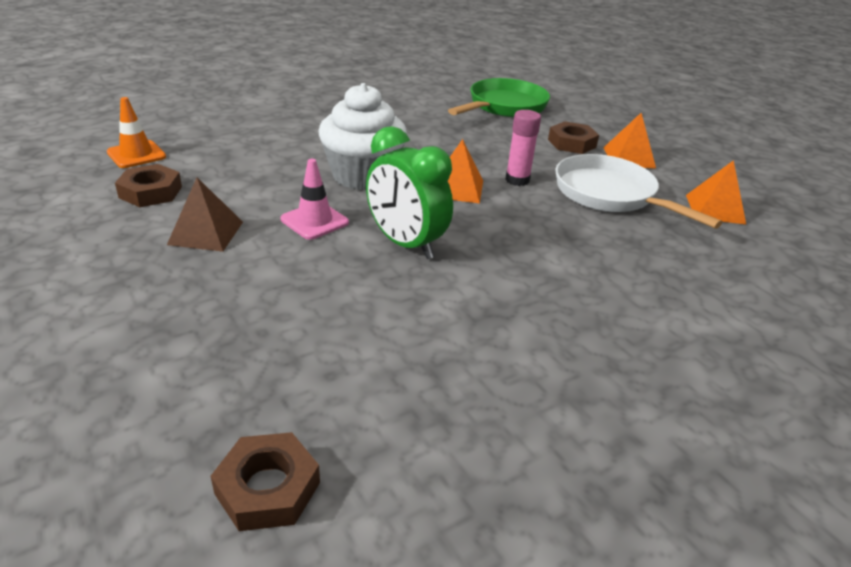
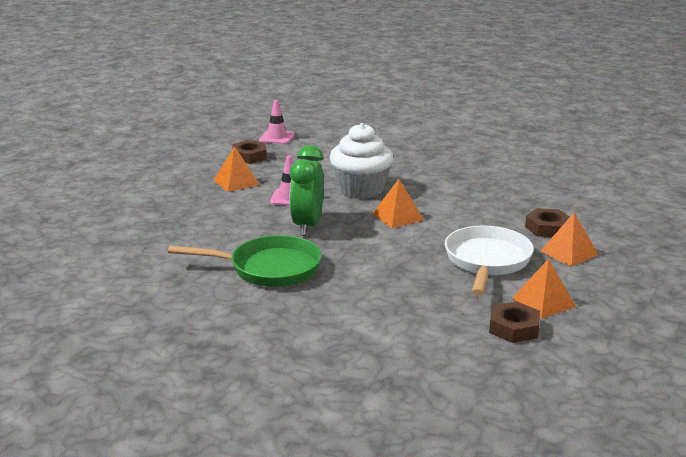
camera: 55 degrees right, 10 degrees down
(136, 154) = (277, 137): orange traffic cone -> pink traffic cone
(206, 233) = (236, 182): brown pyramid -> orange pyramid
(267, 488) = (96, 263): brown nut -> brown nut (514, 328)
(504, 106) = (560, 189): green pan -> green pan (268, 268)
(517, 180) = (446, 228): pink glue stick -> none

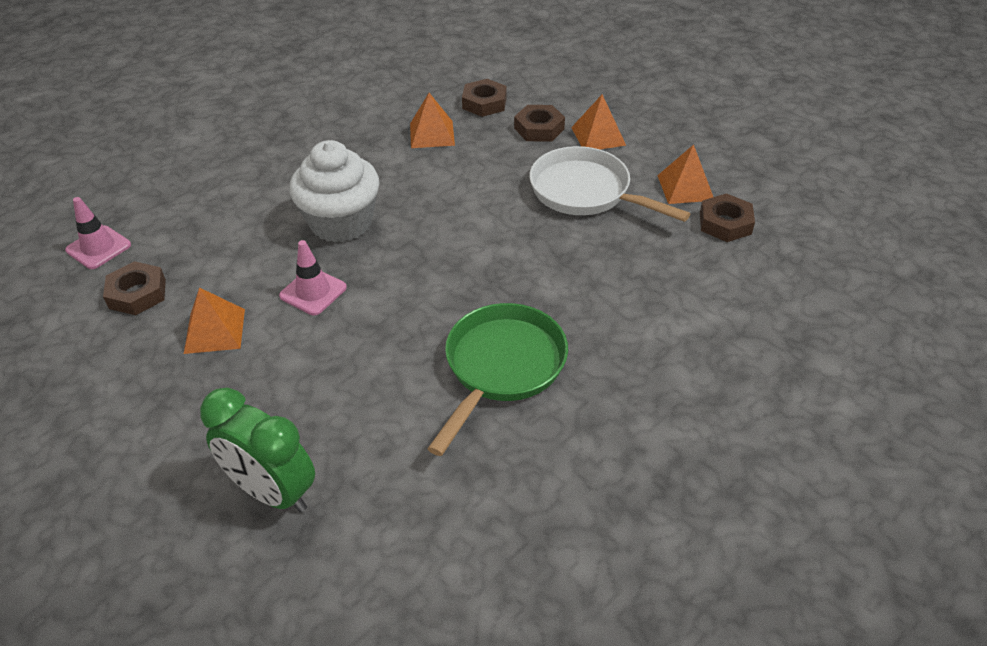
camera: 65 degrees left, 20 degrees up
(307, 225) = (407, 299): green clock -> green clock (273, 492)
(397, 217) = (438, 218): orange pyramid -> orange pyramid (432, 134)
(553, 202) = (484, 103): none -> brown nut

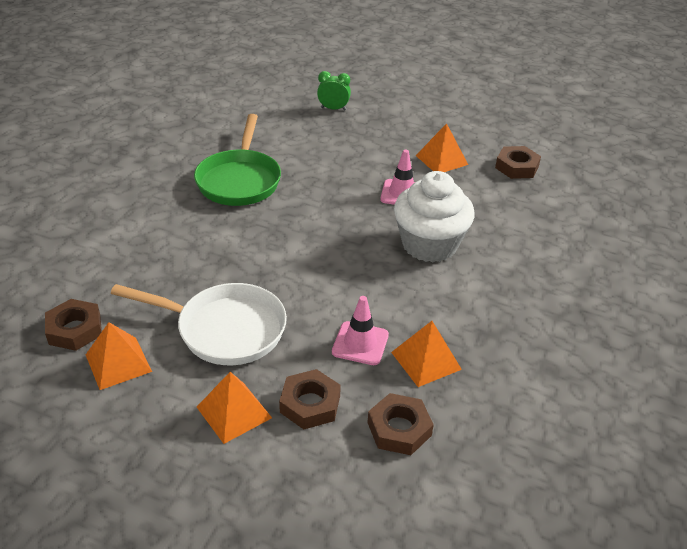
camera: 155 degrees right, 5 degrees down
(98, 248) = (584, 186): pink traffic cone -> pink traffic cone (360, 343)
(273, 492) = (333, 109): green clock -> green clock, size x0.56

